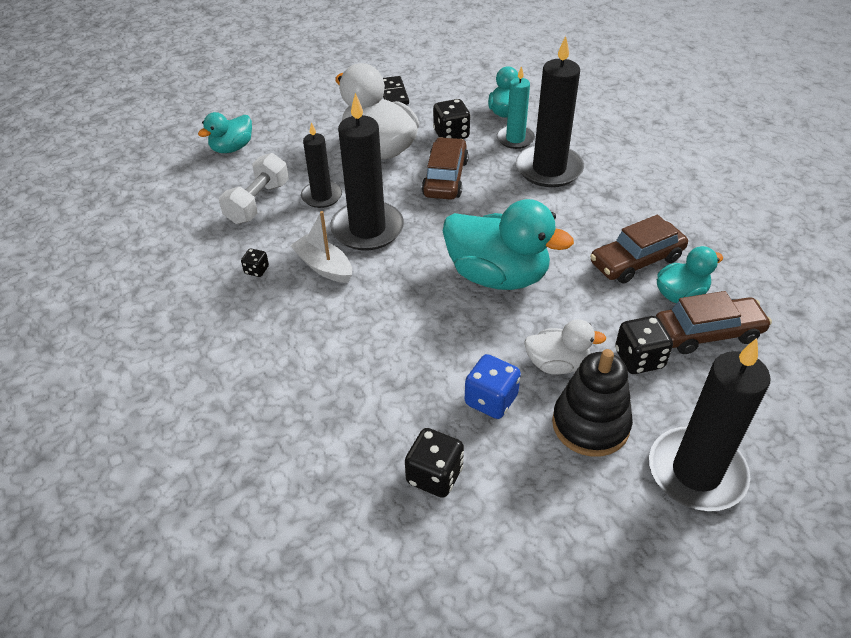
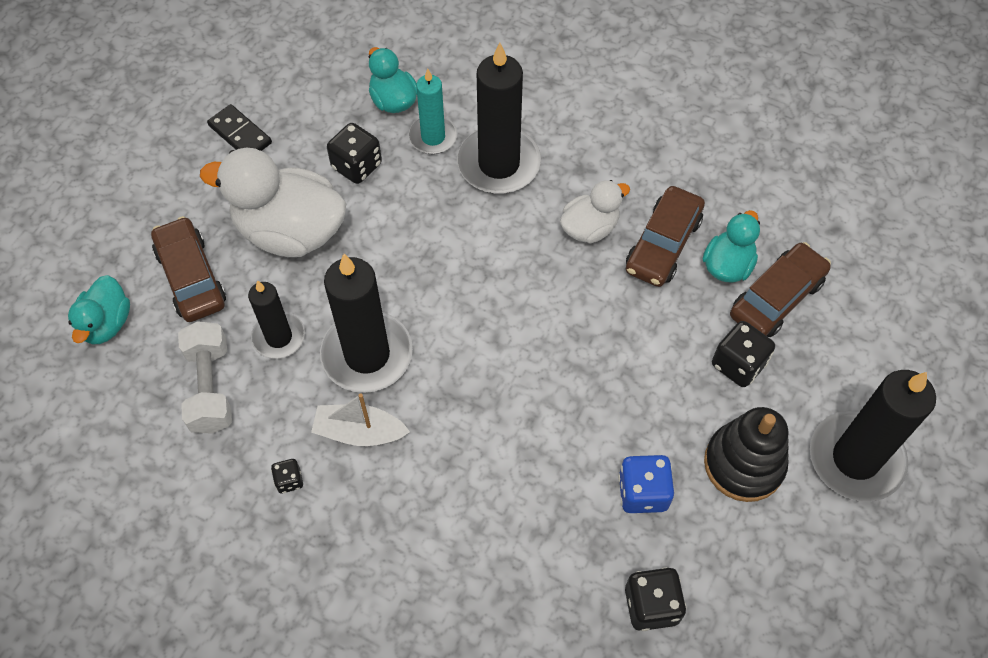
camera: 35 degrees left, 15 degrees up
(445, 178) = (398, 235): brown car -> brown car (191, 277)
(497, 275) = (546, 339): turquoise duck -> none
(557, 364) = (672, 414): white duck -> white duck (589, 228)

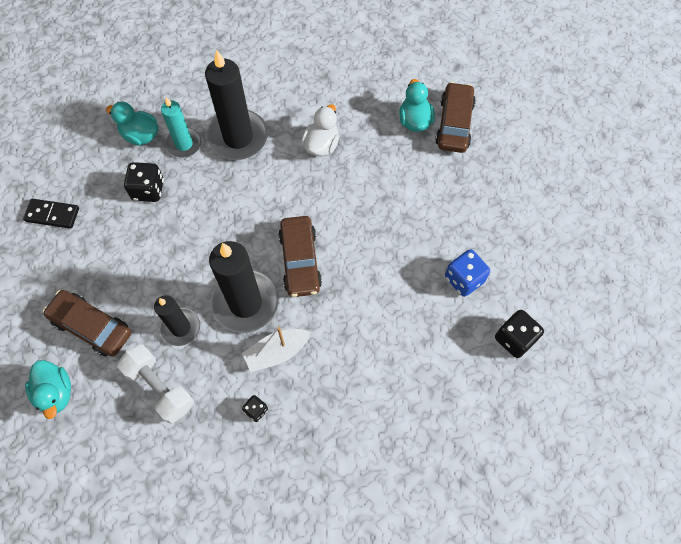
camera: 35 degrees left, 5 degrees up
(290, 231) = (136, 257): white duck -> none
(663, 244) = (370, 130): brown car -> brown car (300, 261)
(738, 364) = (461, 174): black dice -> none
(744, 464) = (504, 228): black stacking toy -> none
(855, 458) = (558, 188): black candle -> none

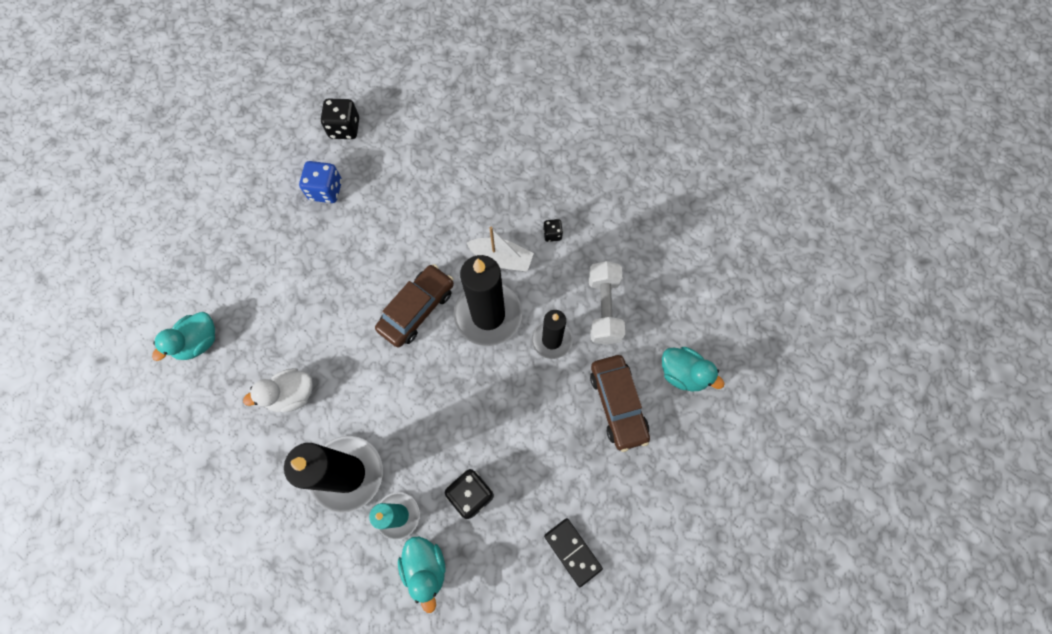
camera: 135 degrees left, 5 degrees up
(56, 393) = (683, 373): turquoise duck -> turquoise duck turned 105 degrees clockwise
(454, 124) = (175, 308): brown car -> none

